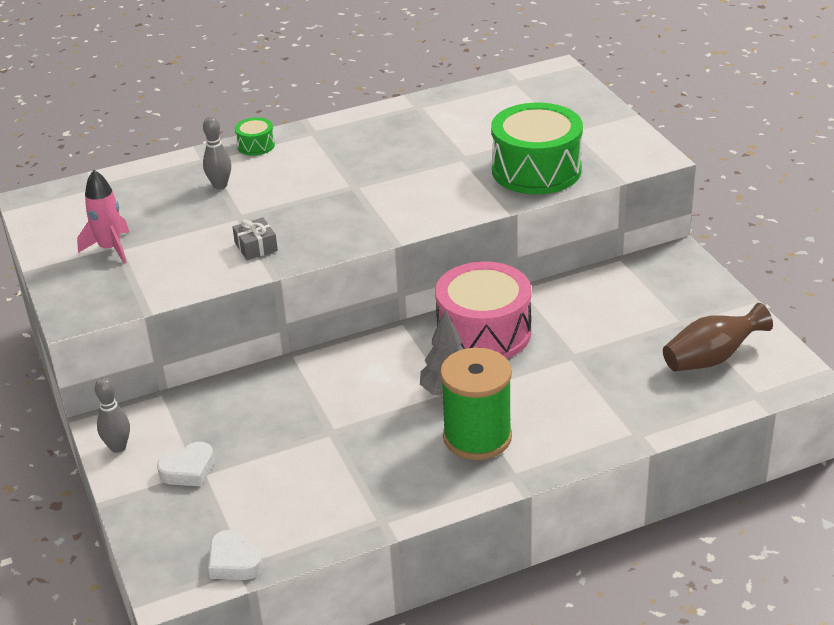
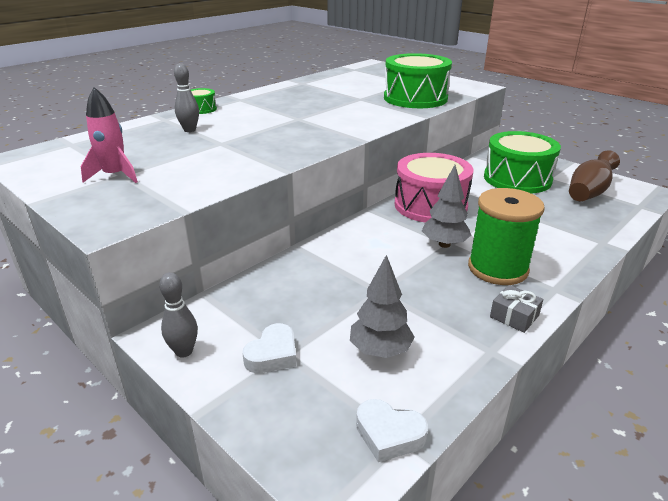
camera: 25 degrees left, 5 degrees down
(256, 247) = (252, 157): grey gift -> grey gift (514, 316)
(282, 492) = (380, 350): none -> grey tree
(640, 314) = (517, 179): none -> green drum

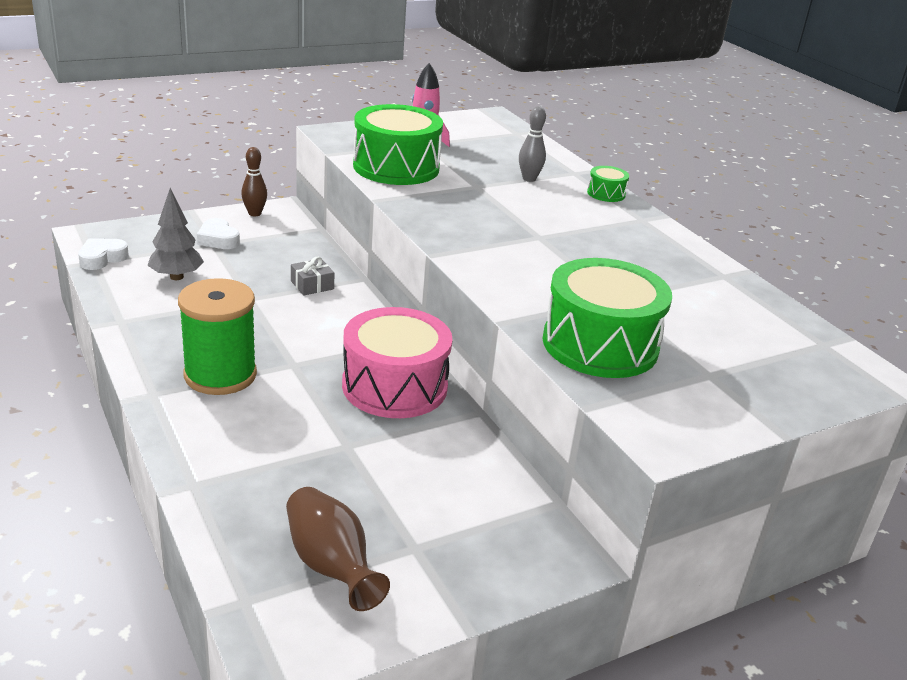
camera: 105 degrees right, 0 degrees up
(184, 351) = (254, 213): grey bowling pin -> brown bowling pin
(444, 244) = (295, 360): grey tree -> none
(514, 316) = (144, 350): grey gift -> grey gift (312, 285)
(517, 179) = (431, 508): green drum -> green drum (396, 167)

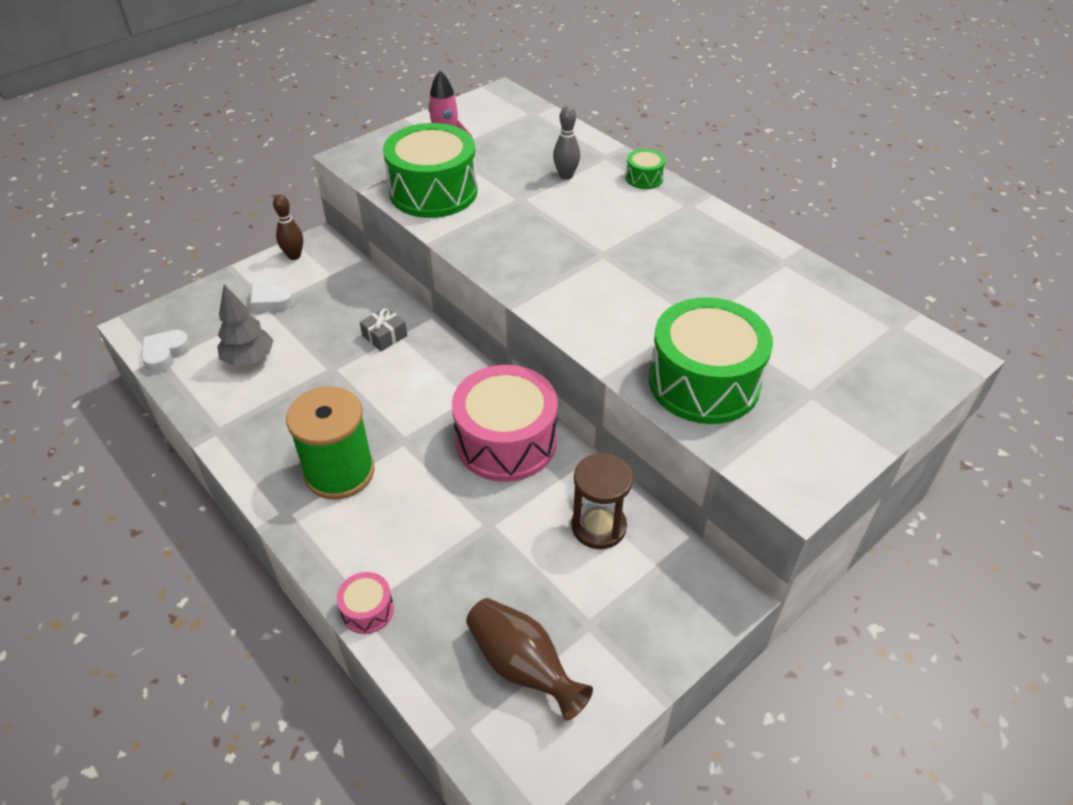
camera: 10 degrees left, 15 degrees up
(196, 484) = (367, 610): none -> pink drum
(460, 472) = (598, 526): none -> brown hourglass

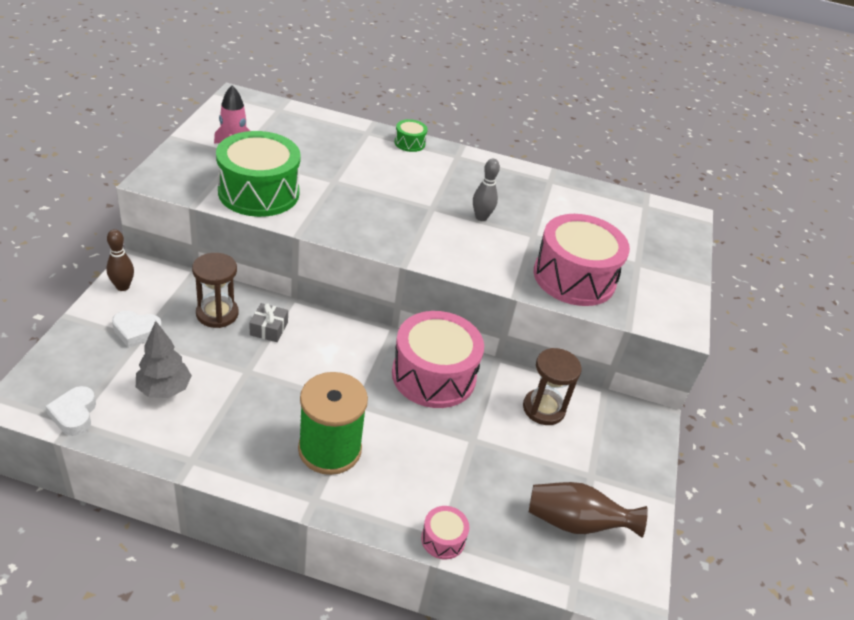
camera: 40 degrees left, 5 degrees down
(351, 306) = (217, 314): none -> brown hourglass
(566, 176) = (352, 154): grey bowling pin -> grey bowling pin (481, 217)
(704, 382) = (574, 277): green drum -> pink drum

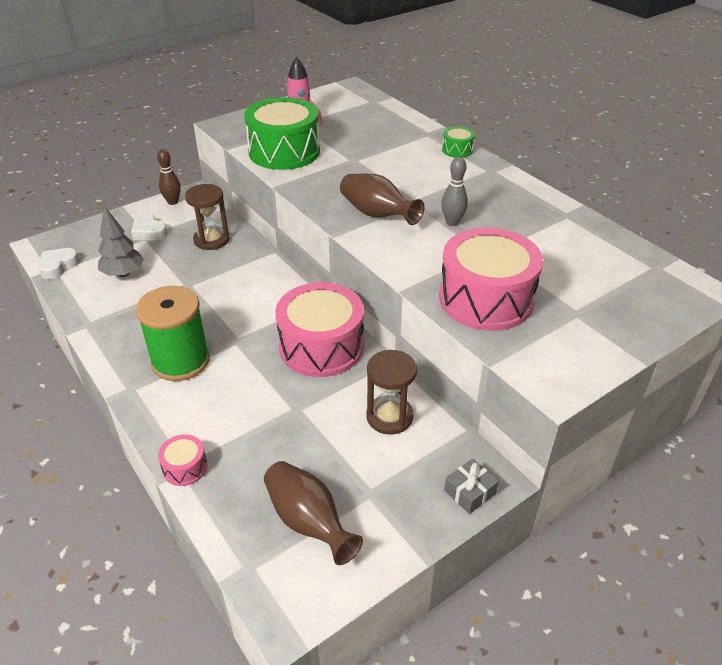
camera: 45 degrees right, 0 degrees up
(269, 329) = (235, 263): grey gift -> grey gift (470, 492)
(417, 231) = (377, 214): none -> brown vase

